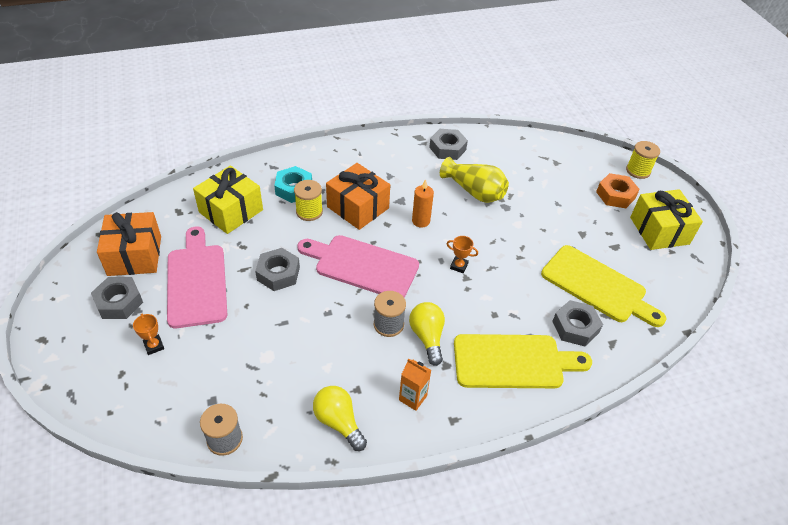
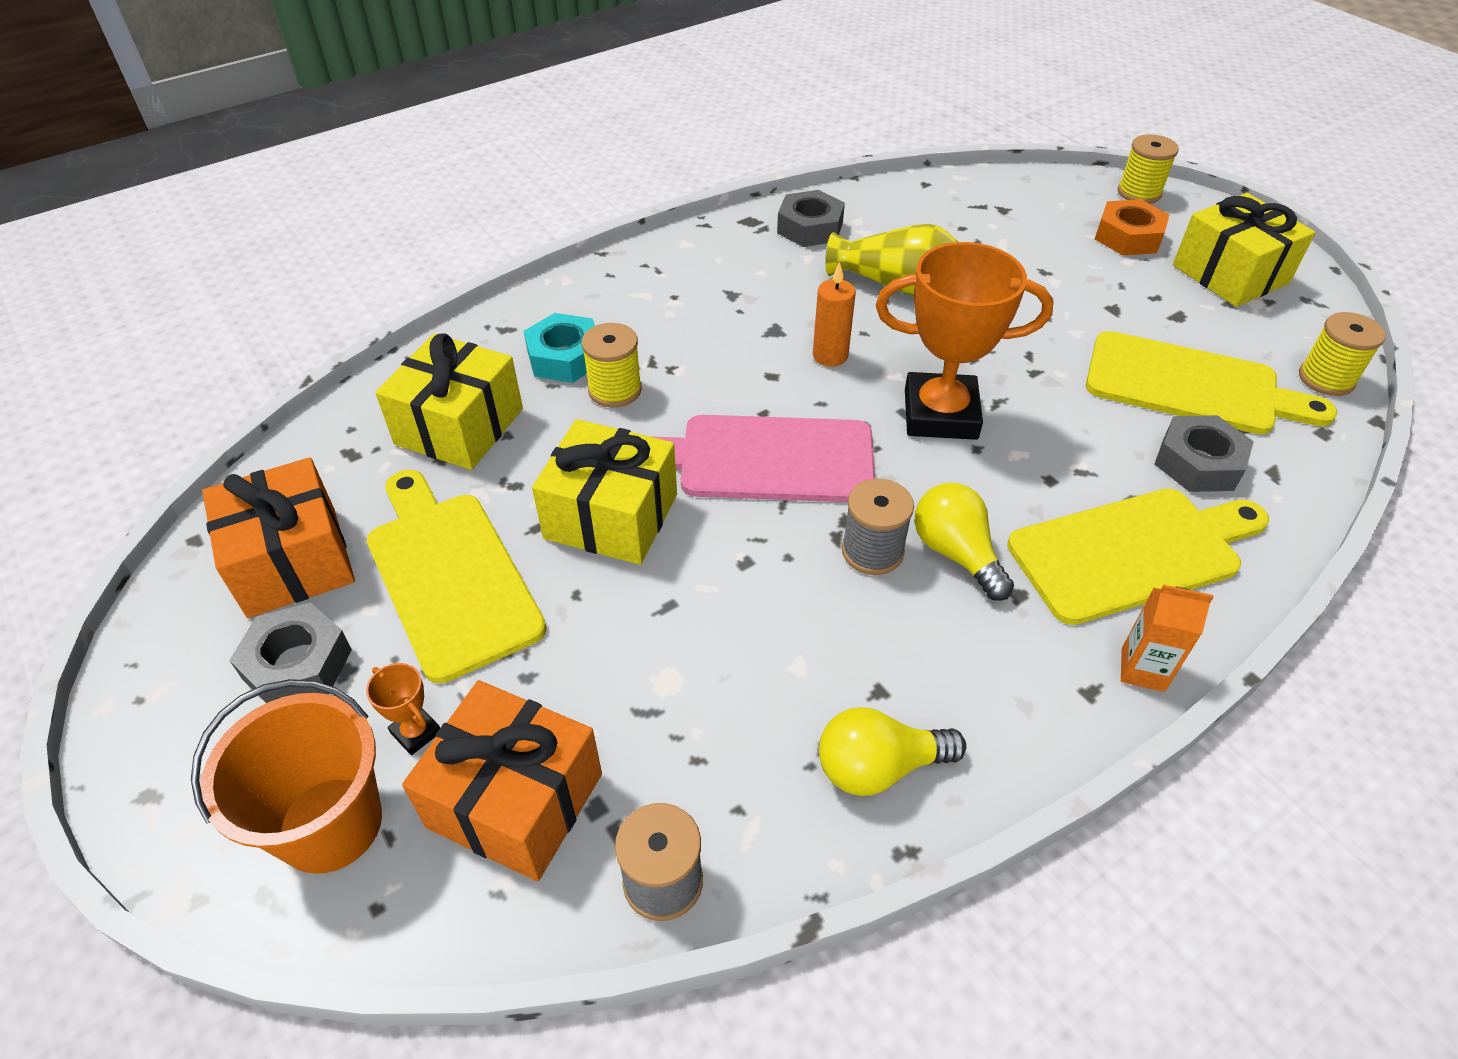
camera: 15 degrees left, 0 degrees up
(105, 373) = (330, 824): none -> orange bucket
(197, 281) = (450, 575): pink cutting board -> yellow cutting board
(278, 273) = (611, 516): grey nut -> yellow gift
(338, 422) = (878, 767): yellow light bulb -> yellow light bulb turned 45 degrees counterclockwise
(358, 207) = (703, 360): orange gift -> orange gift (515, 800)
(412, 398) = (993, 674): orange carton -> orange carton (1142, 669)
(459, 266) = (940, 414): orange trophy -> orange trophy, size x2.49
(674, 302) = (1326, 379): none -> yellow spool

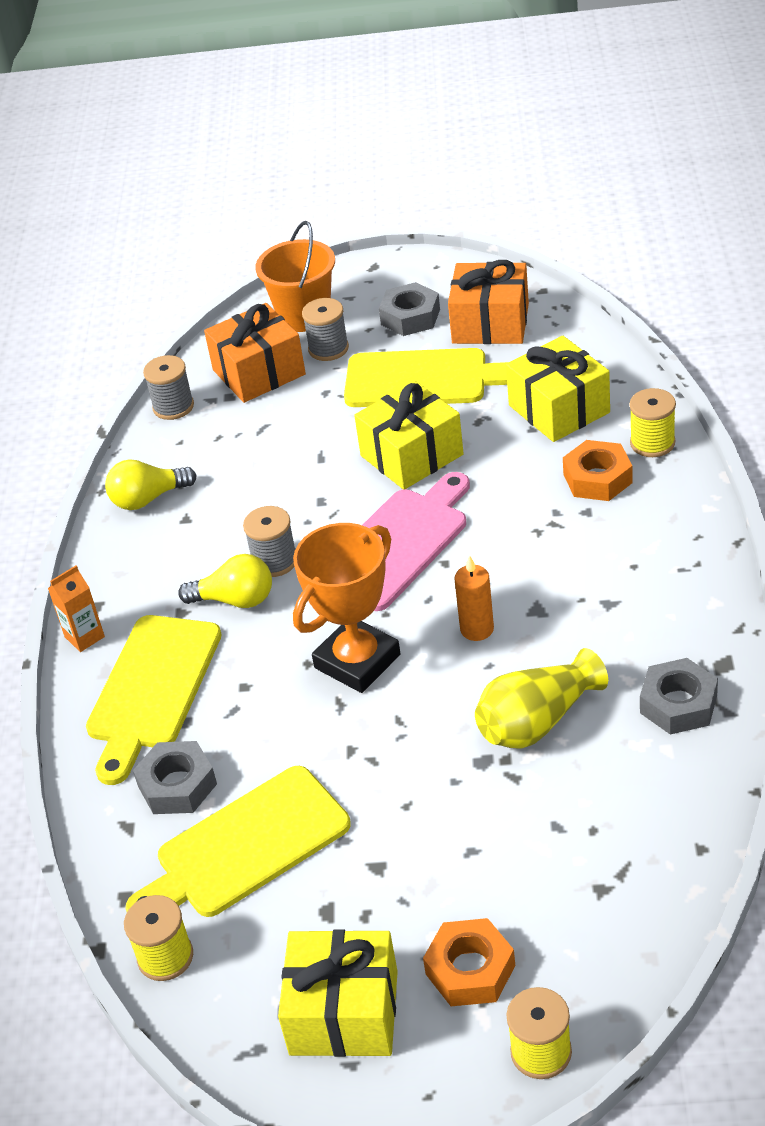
camera: 130 degrees right, 5 degrees down
(416, 732) = (328, 349): orange trophy -> grey spool
(565, 357) = (597, 478): turquoise nut -> orange nut
(615, 390) = (536, 493): yellow spool -> yellow spool (652, 443)
(878, 767) = (148, 499): yellow light bulb -> yellow light bulb turned 135 degrees counterclockwise

